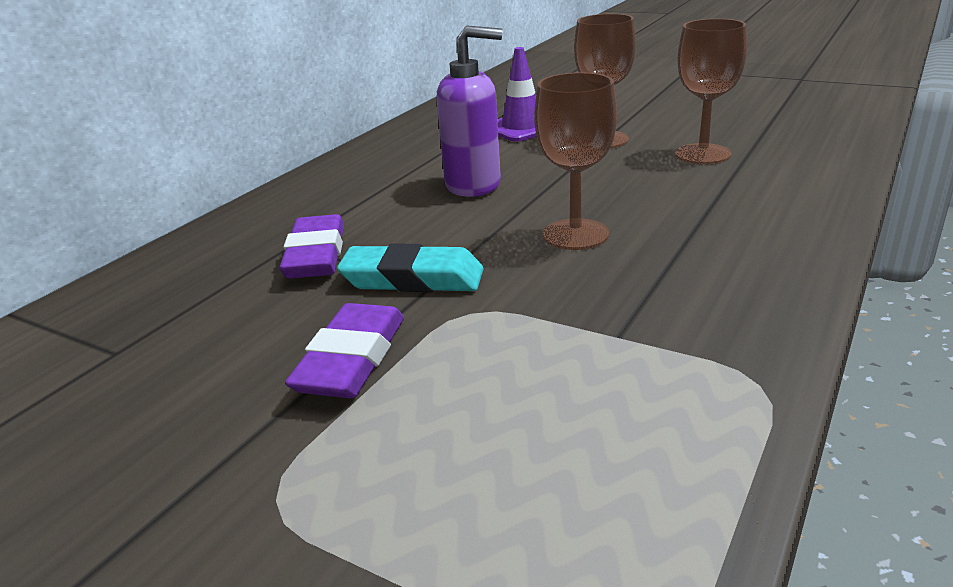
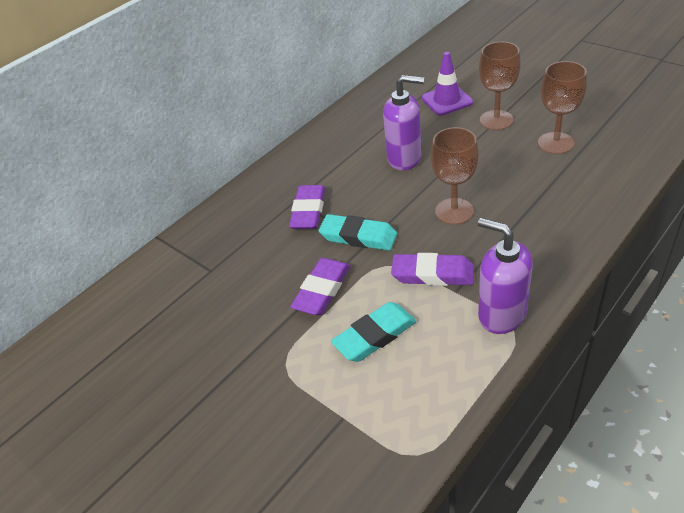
camera: 15 degrees right, 15 degrees up
(475, 422) = (375, 335): none -> turquoise eraser
(565, 315) = (432, 274): none -> purple eraser
(721, 360) = (501, 314): none -> purple soap dispenser

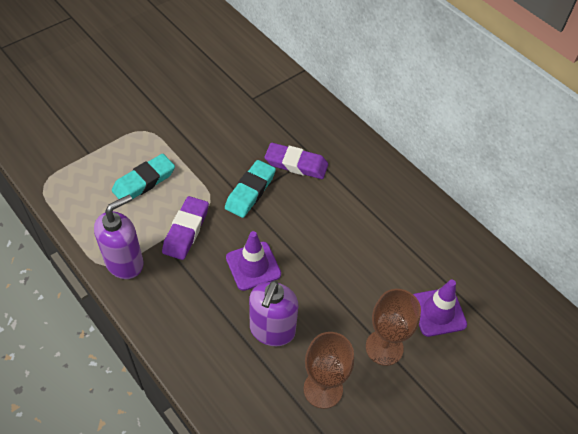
camera: 90 degrees right, 10 degrees up
(322, 290) = (202, 159): purple eraser -> none
(375, 335) = (144, 182): turquoise eraser -> turquoise eraser turned 75 degrees clockwise
(405, 158) = (345, 248): purple soap dispenser -> purple soap dispenser (272, 330)
(454, 211) = (253, 266): brown goblet -> purple traffic cone

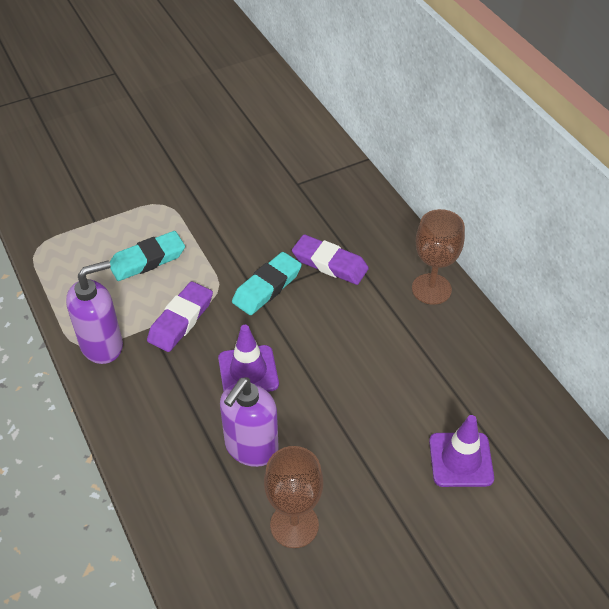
camera: 15 degrees right, 5 degrees down
(384, 347) = (382, 490): brown goblet -> brown goblet (431, 289)

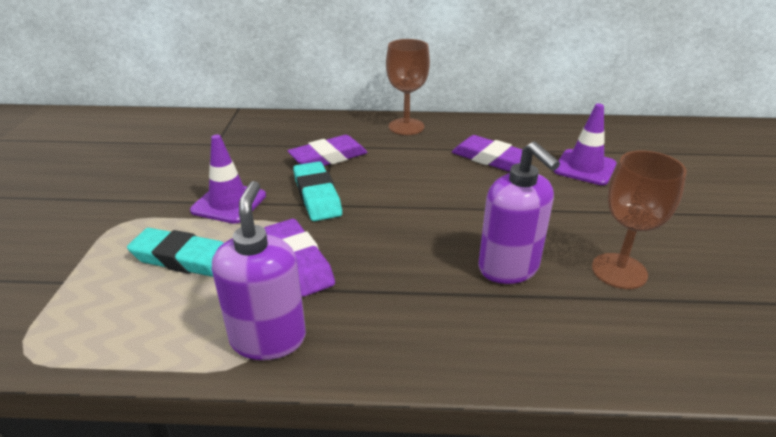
camera: 60 degrees left, 15 degrees down
(147, 260) = (183, 258): turquoise eraser -> turquoise eraser turned 75 degrees counterclockwise
(248, 371) = (410, 239): purple traffic cone -> purple traffic cone (229, 203)
(418, 377) = (490, 159): none -> purple eraser

